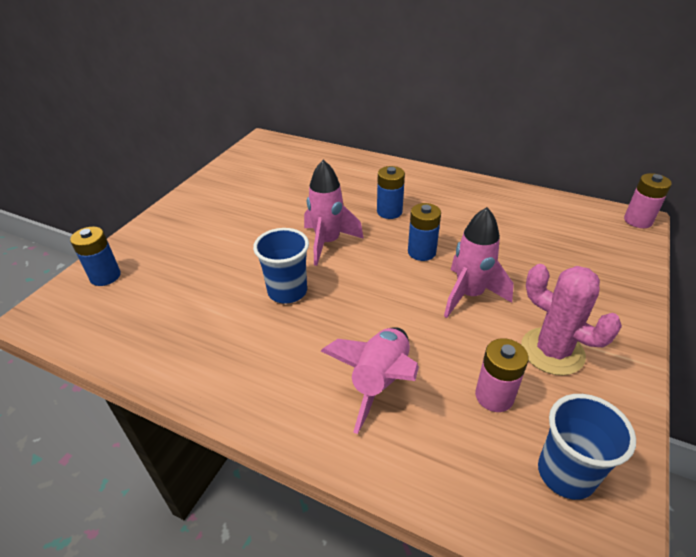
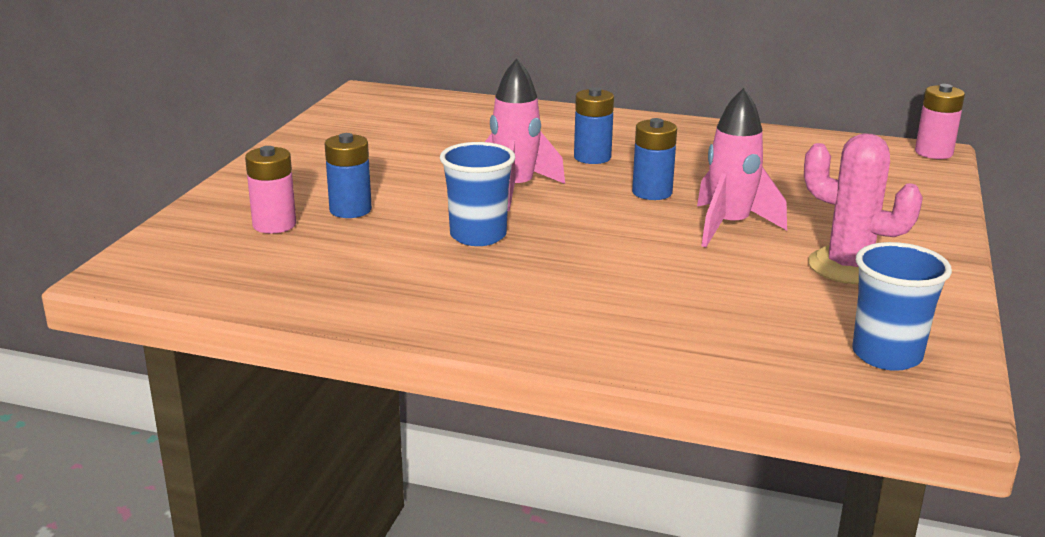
camera: 10 degrees left, 15 degrees down
(105, 276) = (198, 235): blue battery -> blue battery (350, 210)
(380, 382) = (637, 303): pink rocket -> none
(494, 396) = (786, 305): pink battery -> pink battery (274, 225)

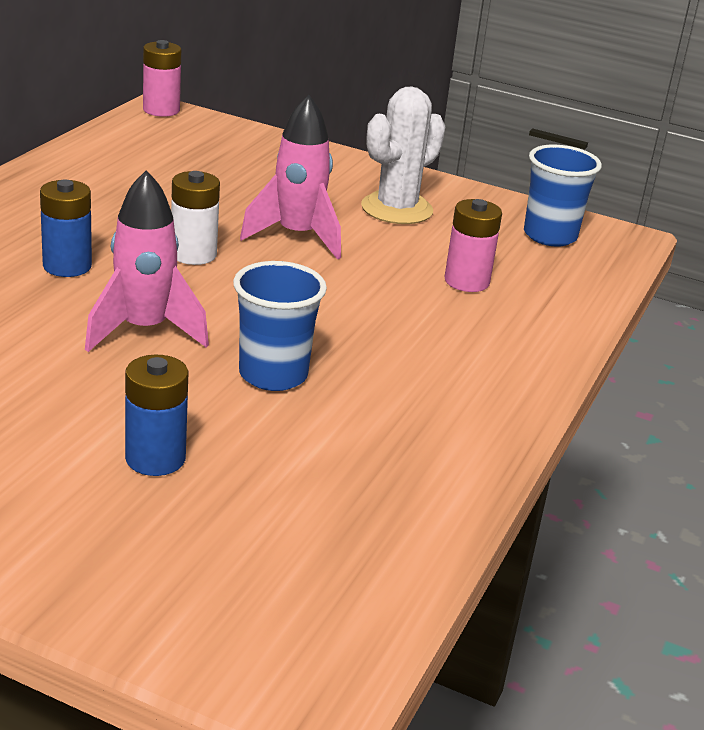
camera: 85 degrees left, 5 degrees up
(274, 225) = (181, 529): pink battery -> pink battery (466, 281)
(652, 192) = (193, 254): blue battery -> white battery
(848, 267) = (397, 209): pink cactus -> white cactus

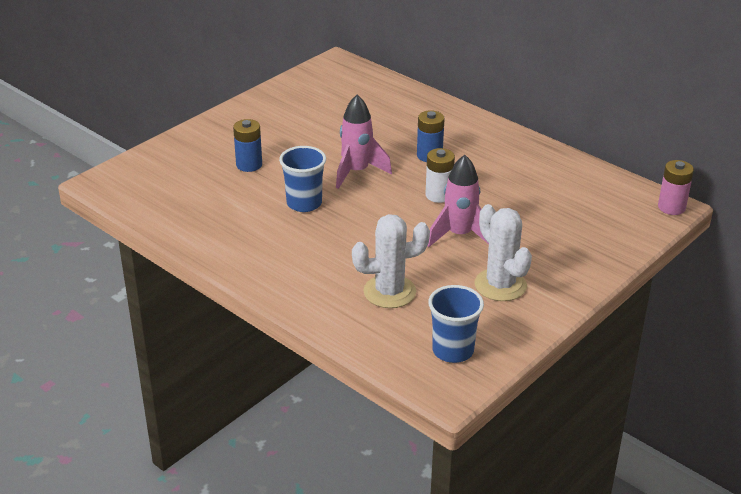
camera: 110 degrees right, 5 degrees up
(466, 281) = (389, 292): pink battery -> white cactus

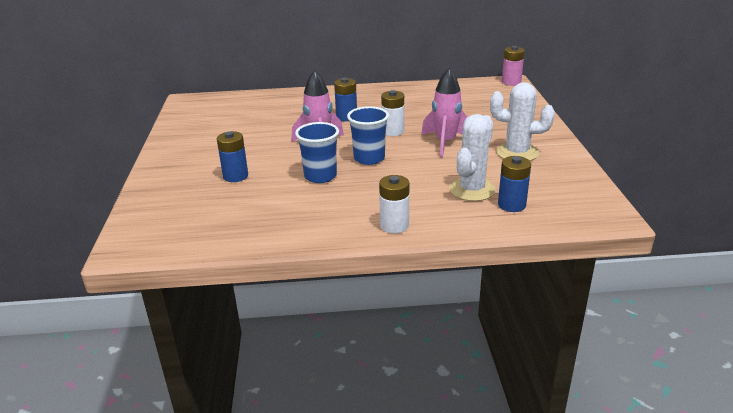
camera: 45 degrees left, 5 degrees down
(277, 281) = (394, 225): none -> white battery
(392, 326) = (511, 205): none -> blue battery
(453, 351) = (567, 196): blue cup -> blue cup (369, 158)

